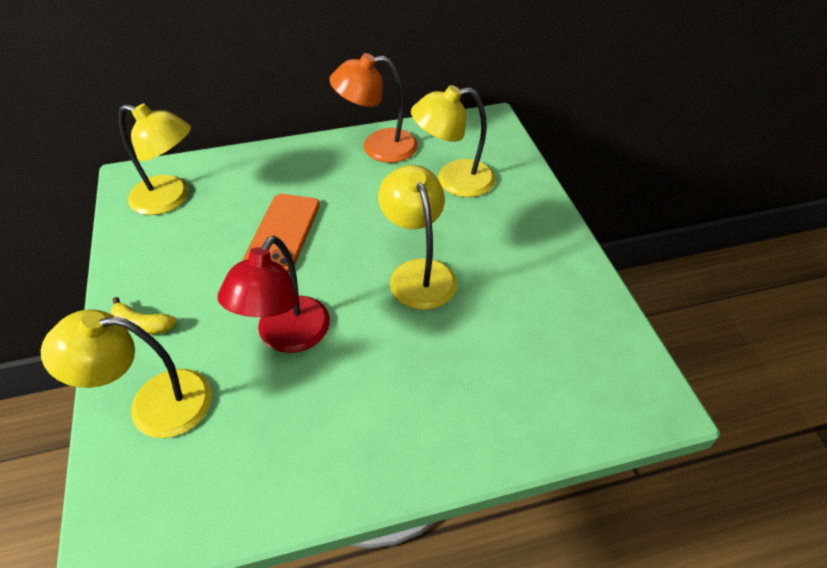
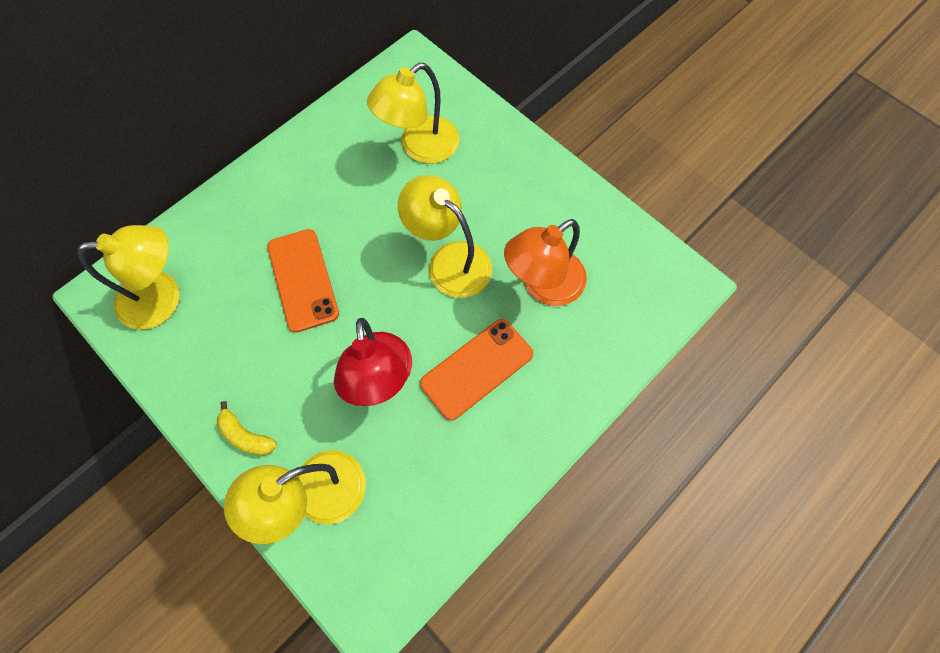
camera: 30 degrees left, 20 degrees up
(142, 324) = (246, 435): yellow banana -> yellow banana turned 45 degrees clockwise
(378, 147) = (325, 140): orange lamp -> orange lamp (543, 285)
(379, 372) = (476, 368): none -> orange phone

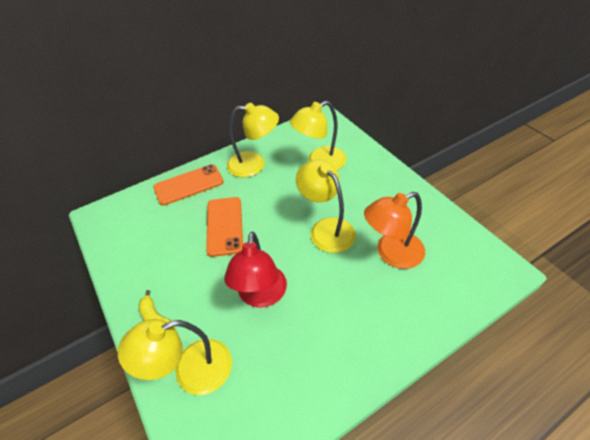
camera: 15 degrees right, 20 degrees down
(163, 297) = (133, 223): yellow lamp -> yellow lamp (254, 164)
(476, 368) = (333, 301): orange phone -> orange phone (188, 185)

